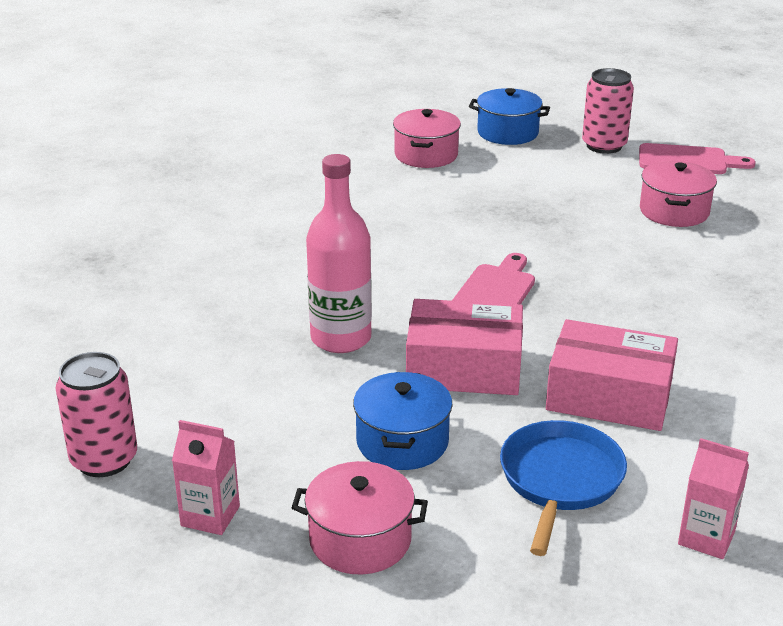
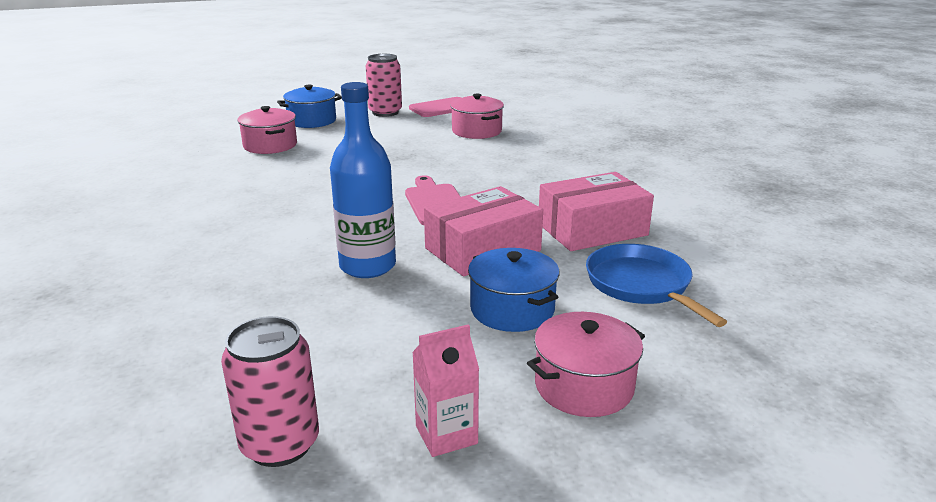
camera: 40 degrees left, 5 degrees down
(341, 338) = (367, 266): pink bottle -> blue bottle
(706, 538) = (761, 277): pink carton -> none

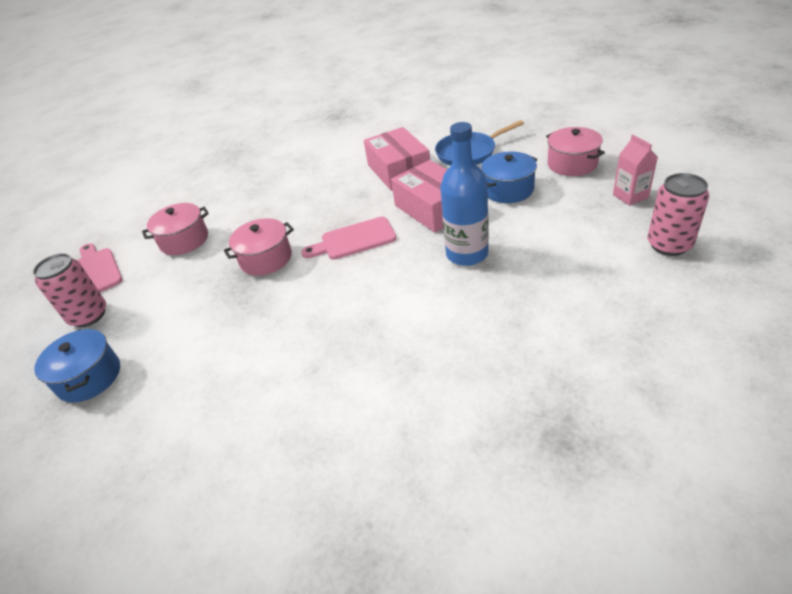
camera: 85 degrees left, 15 degrees up
(270, 145) = (173, 393): pink pot -> pink pot (266, 259)

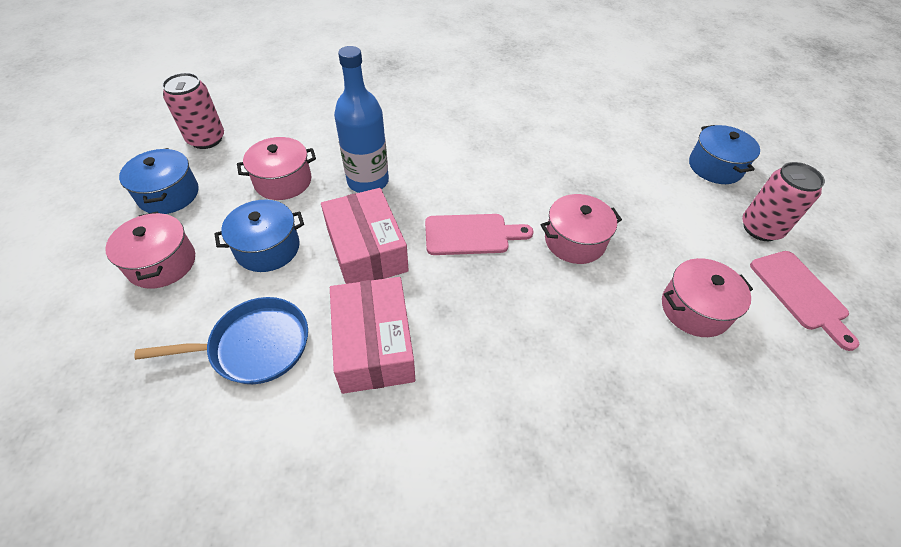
camera: 175 degrees left, 10 degrees up
(545, 232) = (283, 181): none -> pink pot
(630, 196) = (168, 194): pink carton -> blue pot

